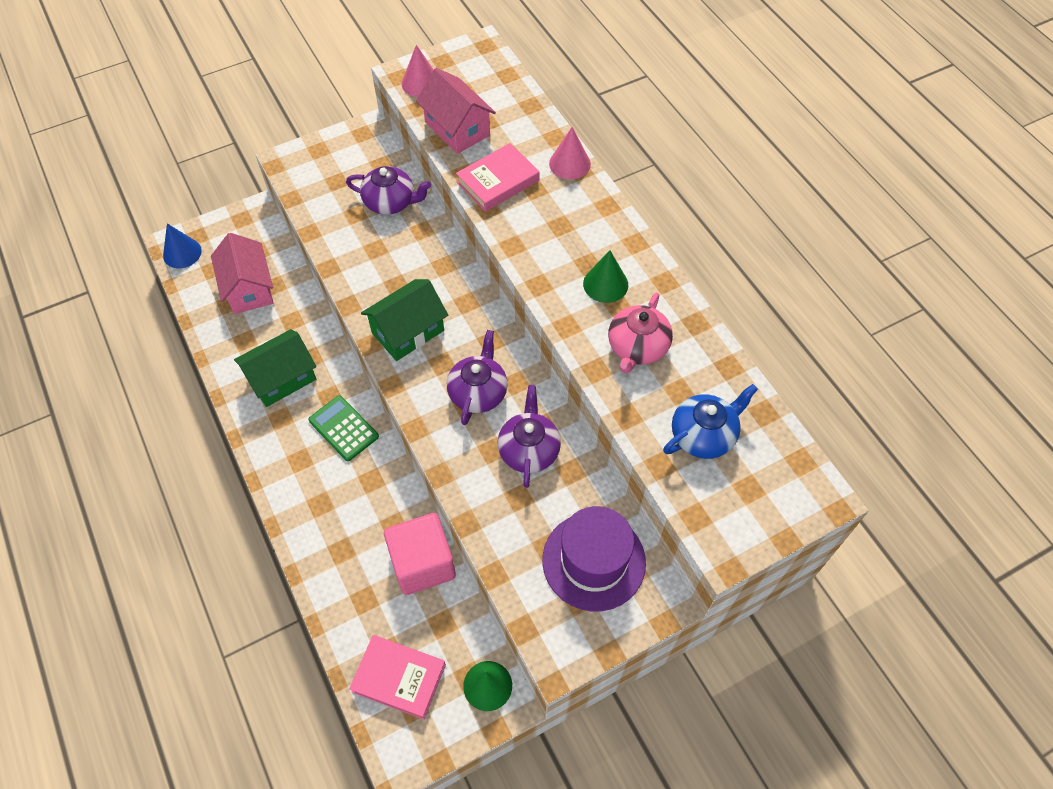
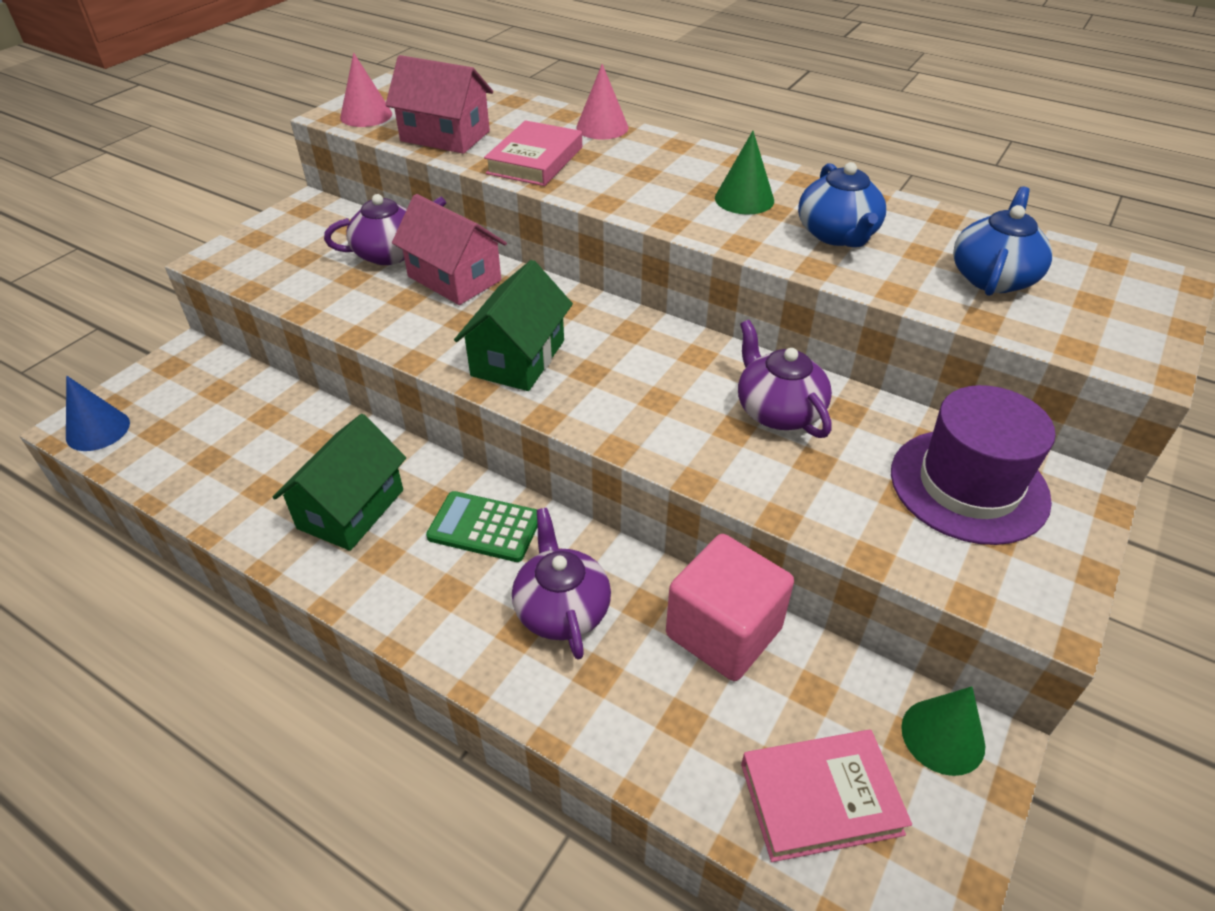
camera: 30 degrees left, 15 degrees down
(249, 288) = (230, 431): pink house -> pink house (454, 278)
(478, 392) = (662, 381): purple teapot -> purple teapot (562, 609)
(637, 347) = (837, 234): pink teapot -> blue teapot

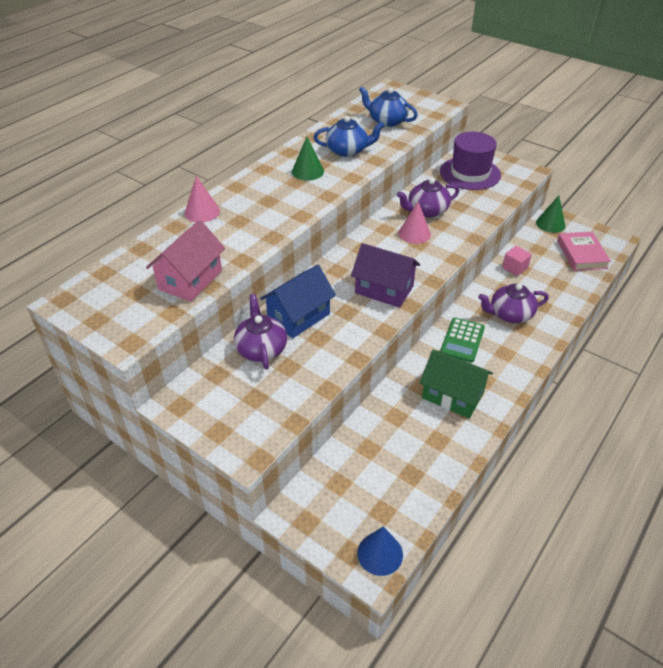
camera: 85 degrees left, 0 degrees up
(366, 115) = (136, 323): pink cone -> pink cone (414, 233)
(454, 278) = (299, 316): pink house -> blue house
(518, 358) = (384, 289): green house -> purple house
(535, 160) = (241, 240): pink book -> none
(723, 632) = (514, 268): pink cube -> pink cube, size x0.52

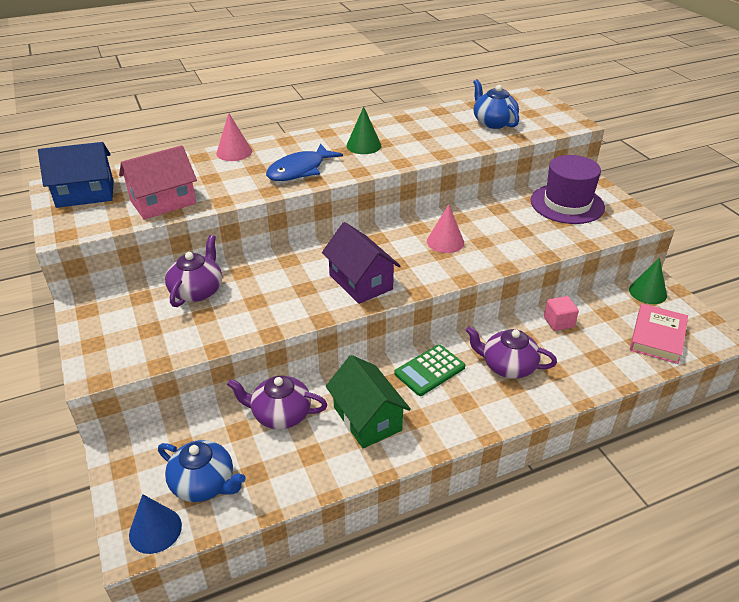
camera: 30 degrees right, 5 degrees down
(278, 210) = (300, 170): none -> blue fish
(299, 316) = (257, 276): blue house -> blue house (85, 194)
(347, 150) = (422, 138): blue teapot -> blue teapot (204, 484)
(427, 211) = (481, 225): purple teapot -> purple teapot (280, 414)

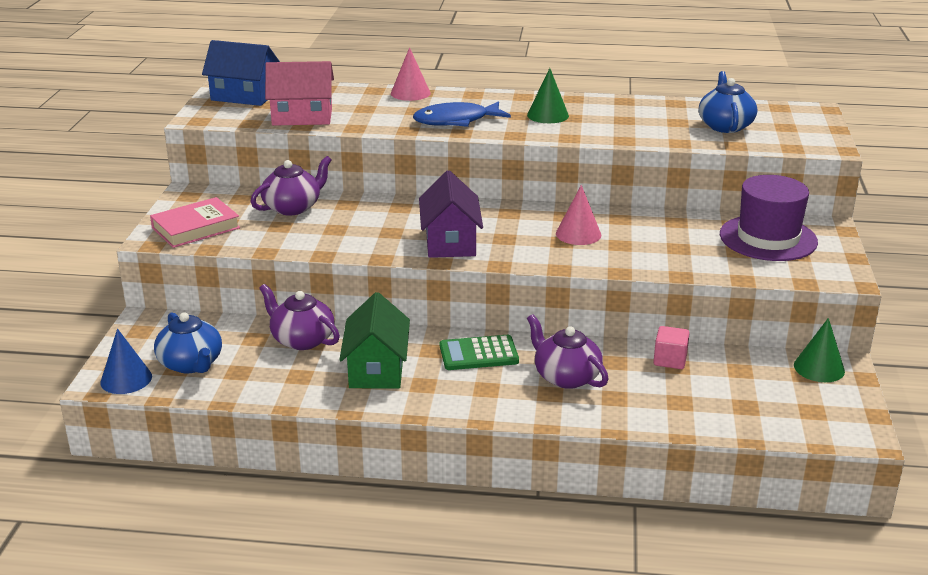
camera: 30 degrees right, 10 degrees down
(657, 337) = (777, 409): pink book -> pink book (196, 228)

